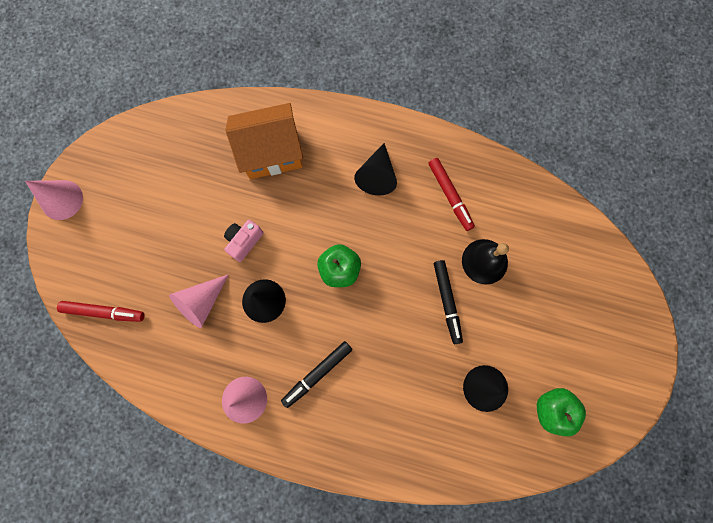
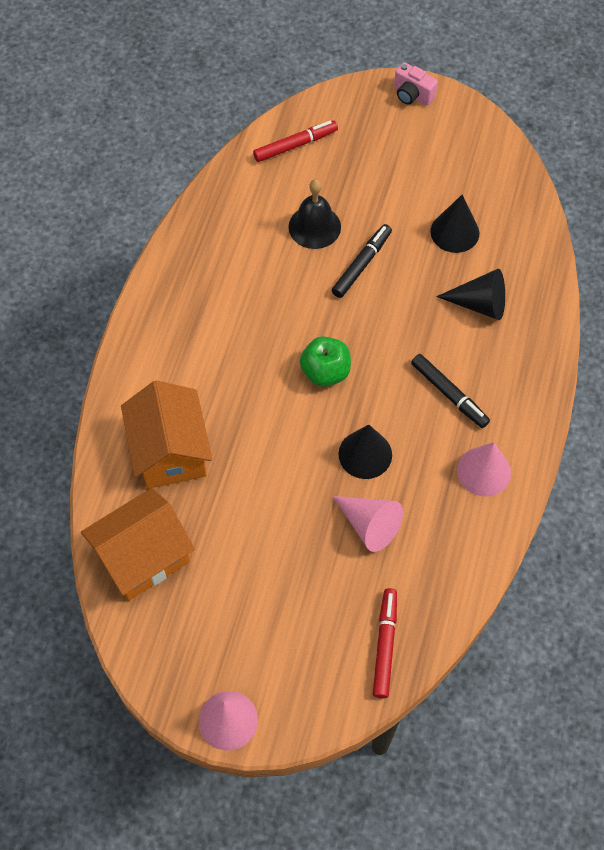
camera: 90 degrees left, 15 degrees down
(188, 137) = (143, 556): none -> orange house
(244, 241) = (290, 479): pink camera -> pink camera (412, 95)
(377, 176) = (207, 332): black cone -> black cone (480, 304)
(446, 302) = (362, 264): black marker -> black marker turned 45 degrees counterclockwise
(450, 196) = (235, 257): red marker -> red marker (295, 145)
(552, 409) = (472, 175): green apple -> none

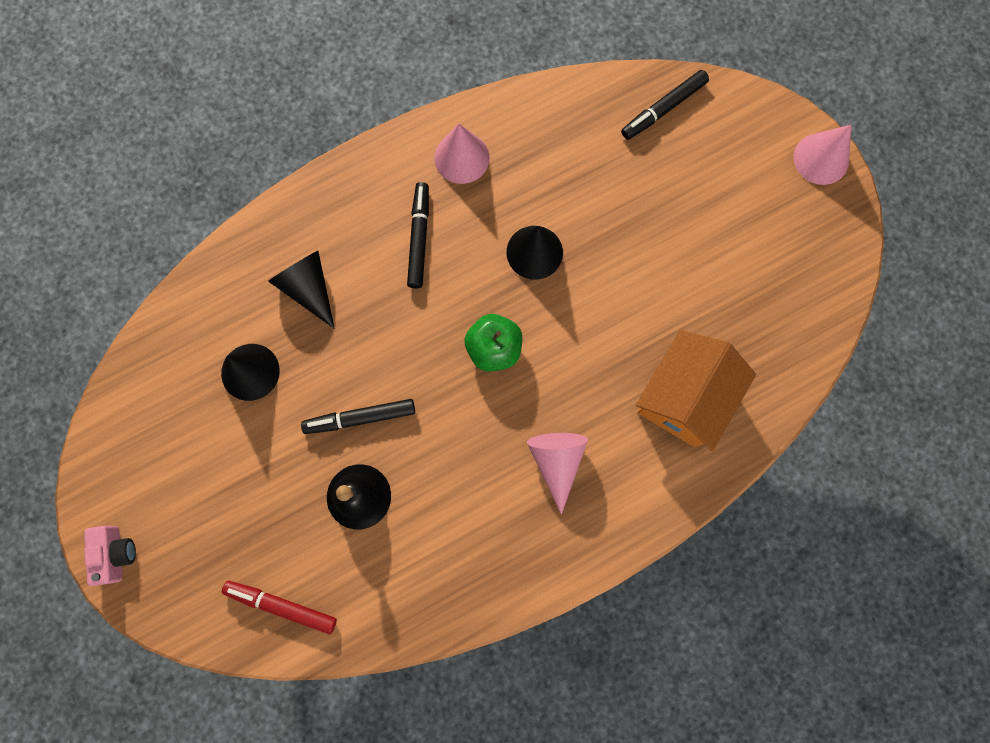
camera: 135 degrees left, 15 degrees up
(143, 556) = (781, 330): orange house -> none
(369, 525) = (588, 197): pink cone -> pink cone (556, 461)
(385, 645) = (663, 109): red marker -> black marker

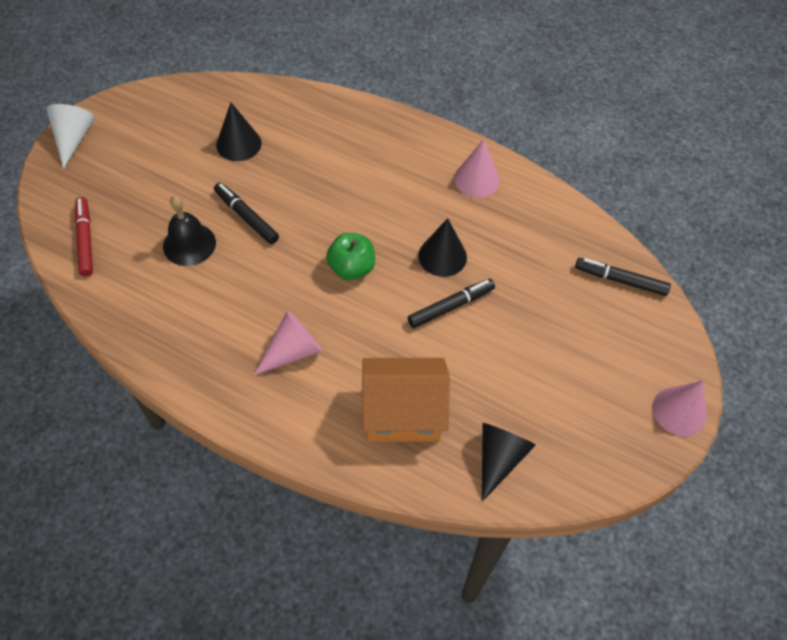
camera: 55 degrees right, 20 degrees down
(116, 554) = (73, 138): pink camera -> white cone
(308, 288) = (318, 144): black cone -> black cone (499, 458)
(419, 238) = (399, 185): black marker -> black marker (451, 307)

